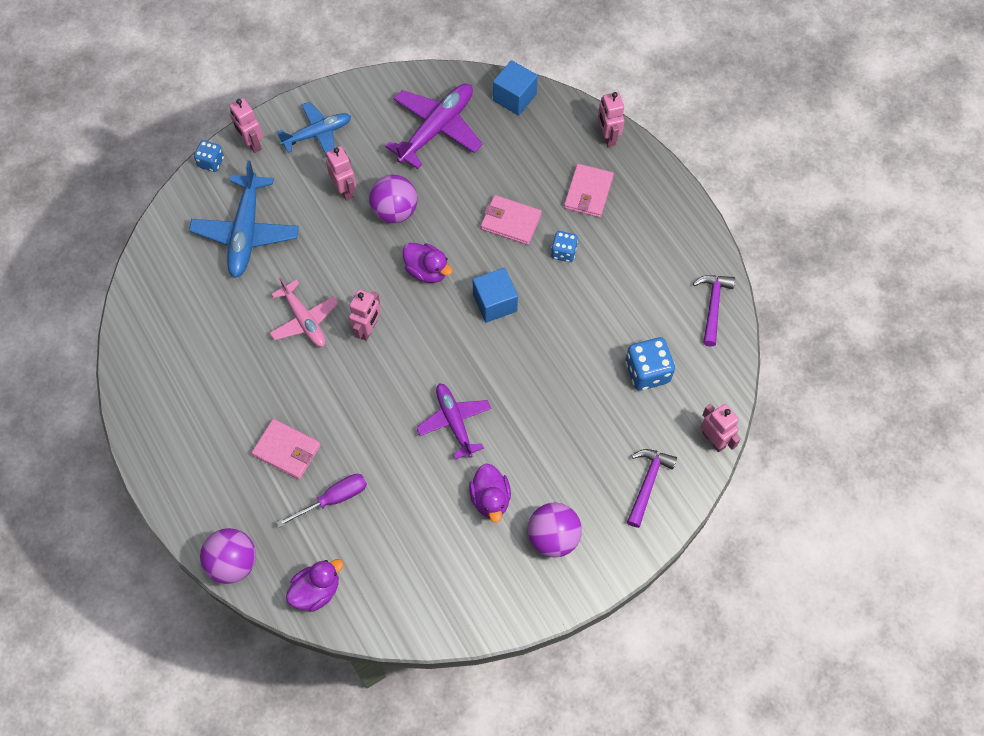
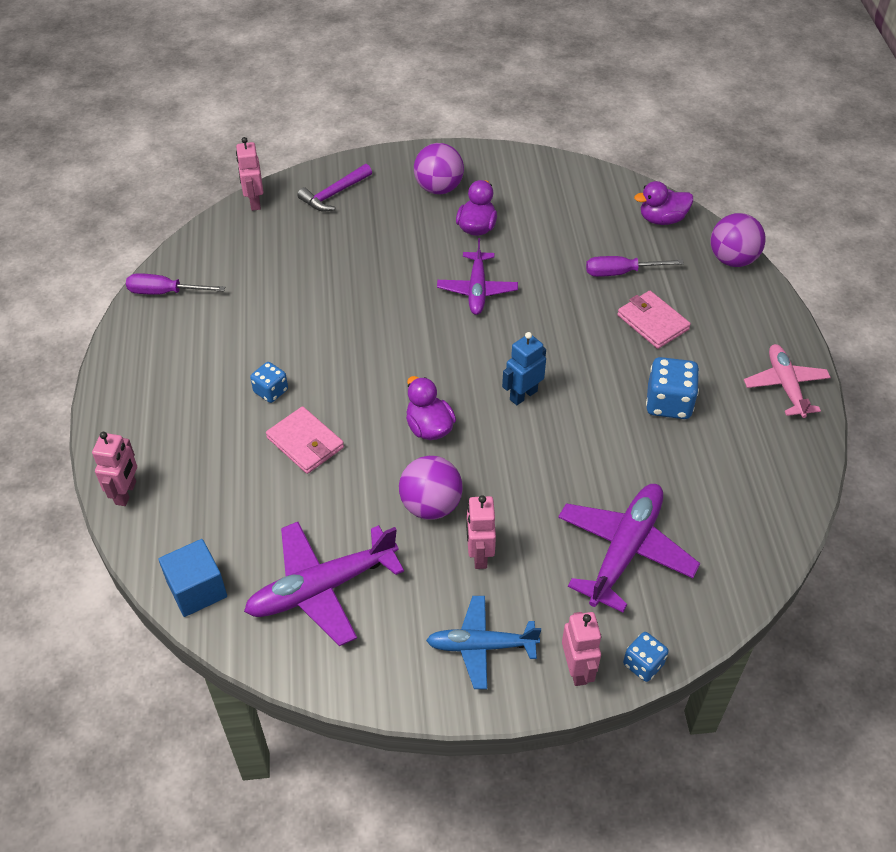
camera: 155 degrees left, 15 degrees down
(246, 232) = (625, 550): blue plane -> purple plane
(304, 320) = (590, 428): pink plane -> pink plane (785, 385)
(368, 329) = (523, 395): pink robot -> blue robot
(495, 303) = (375, 371): blue cube -> none
(588, 192) = (198, 440): pink wallet -> none
(647, 372) = (270, 265): blue dice -> blue dice (668, 403)
(713, 306) = (165, 292): purple hammer -> purple screwdriver

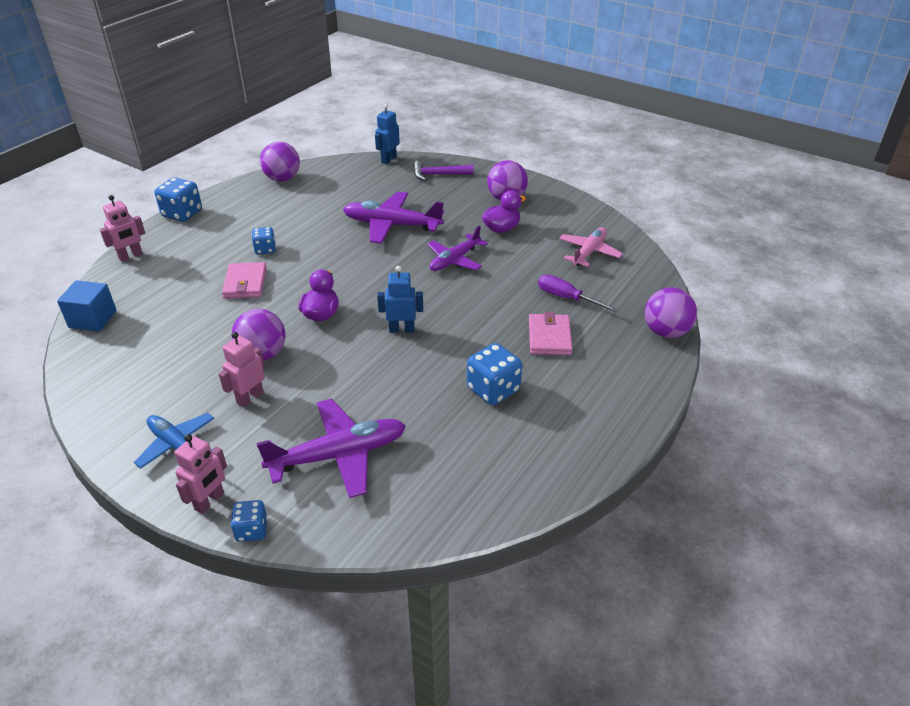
camera: 40 degrees right, 10 degrees down
(108, 404) = (182, 213): none -> blue dice
(165, 292) = (282, 179): purple screwdriver -> purple ball
(254, 202) = (388, 159): pink robot -> blue robot
(322, 588) = (147, 358): purple plane -> purple plane (392, 225)
(662, 219) = (642, 283): purple duck -> none
(785, 385) = (600, 430): pink plane -> pink plane (589, 252)

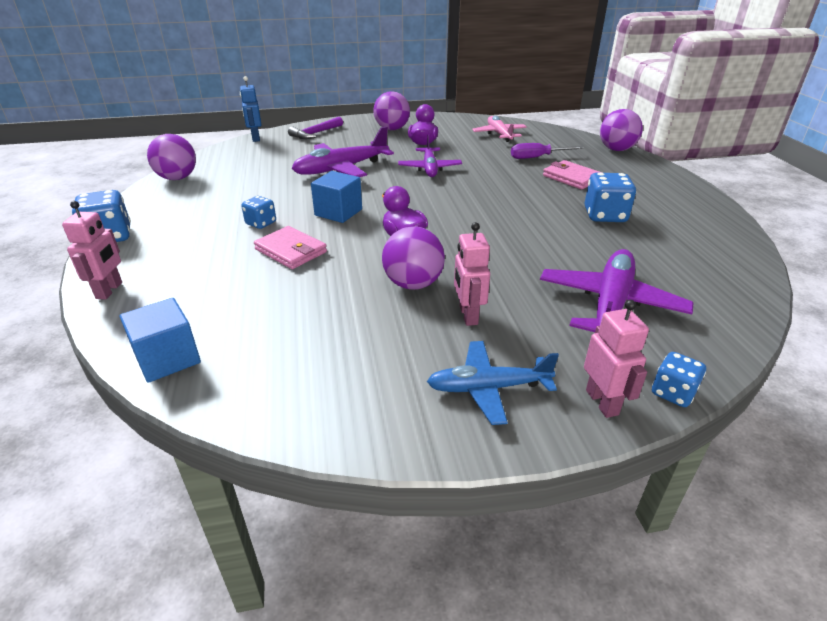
camera: 45 degrees left, 5 degrees down
(321, 267) = (338, 212): none -> blue cube
(402, 329) = (481, 216): blue robot -> none

